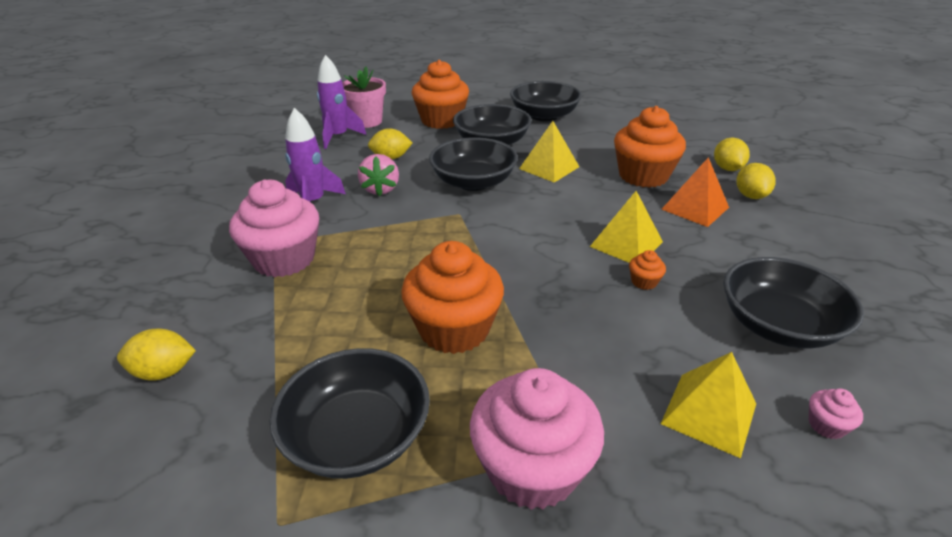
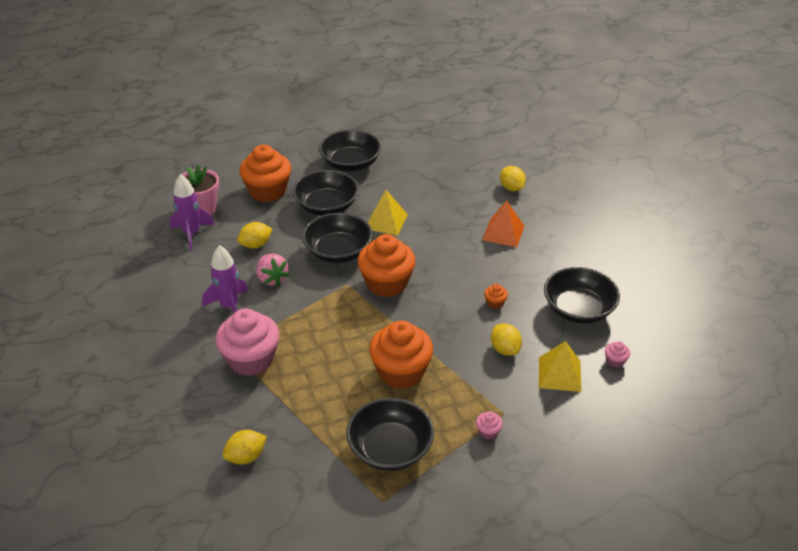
camera: 25 degrees left, 5 degrees up
(532, 469) = (488, 432): pink cupcake -> pink cupcake, size x0.40
(626, 244) = (472, 276): yellow pyramid -> none
(643, 176) = (457, 211): orange cupcake -> orange cupcake (386, 283)
(750, 196) = (534, 211): yellow lemon -> yellow lemon (505, 349)

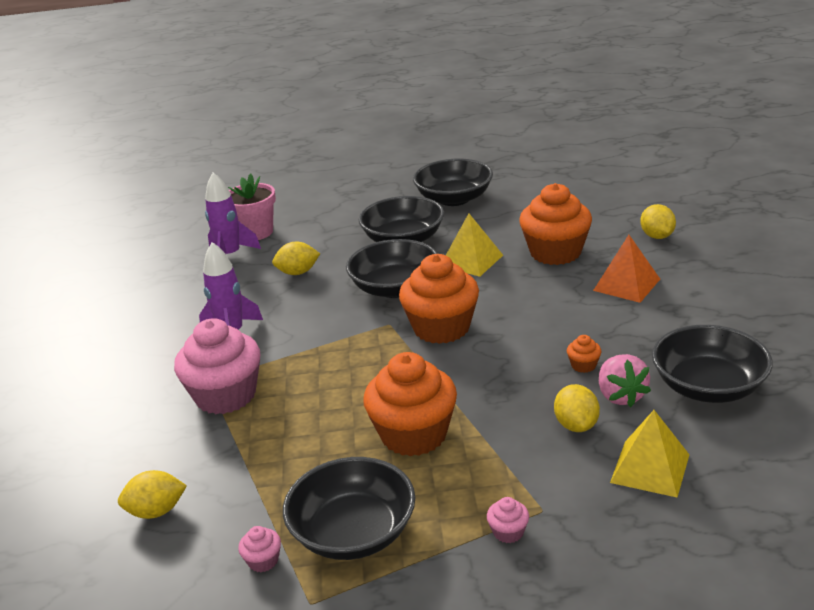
camera: 20 degrees right, 10 degrees down
(267, 191) = (340, 220): orange cupcake -> orange cupcake (555, 252)
(272, 279) = (298, 309): pink strawberry -> pink strawberry (620, 396)
(615, 361) = (747, 462): pink cupcake -> pink cupcake (263, 561)

